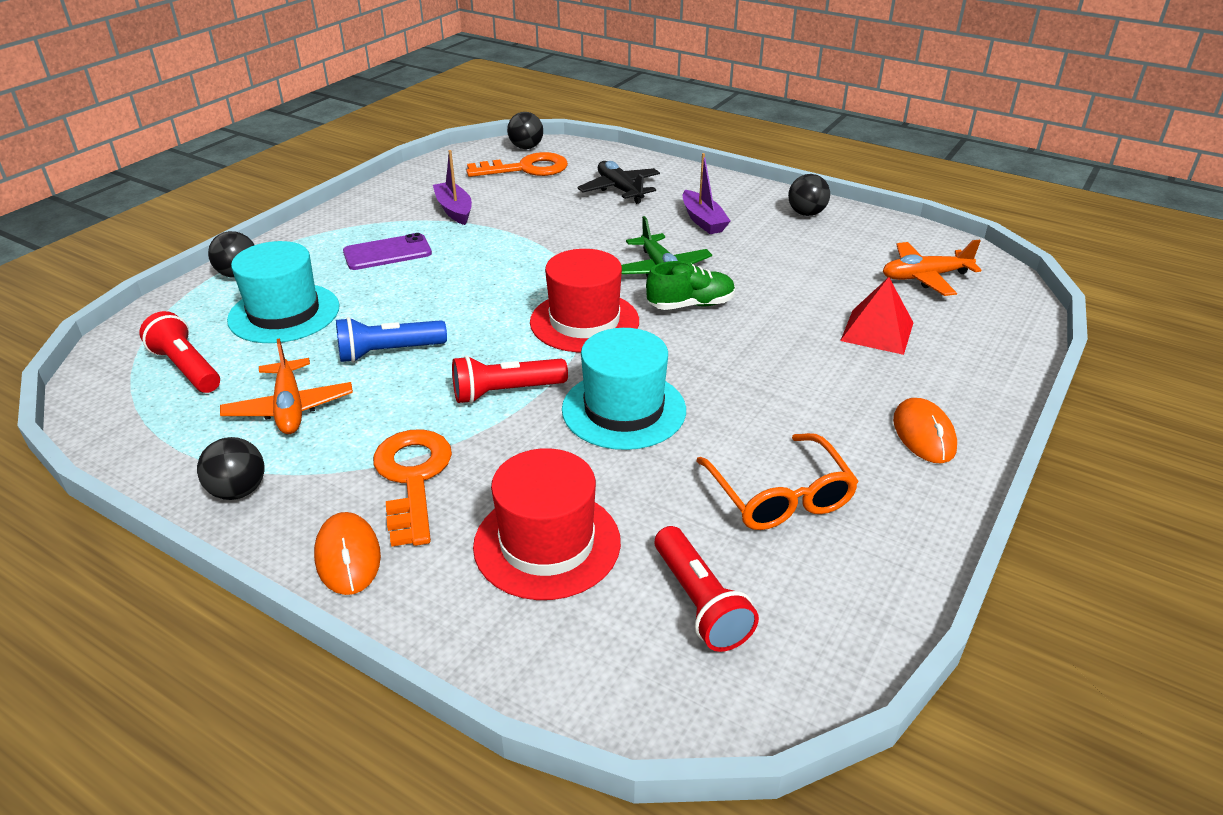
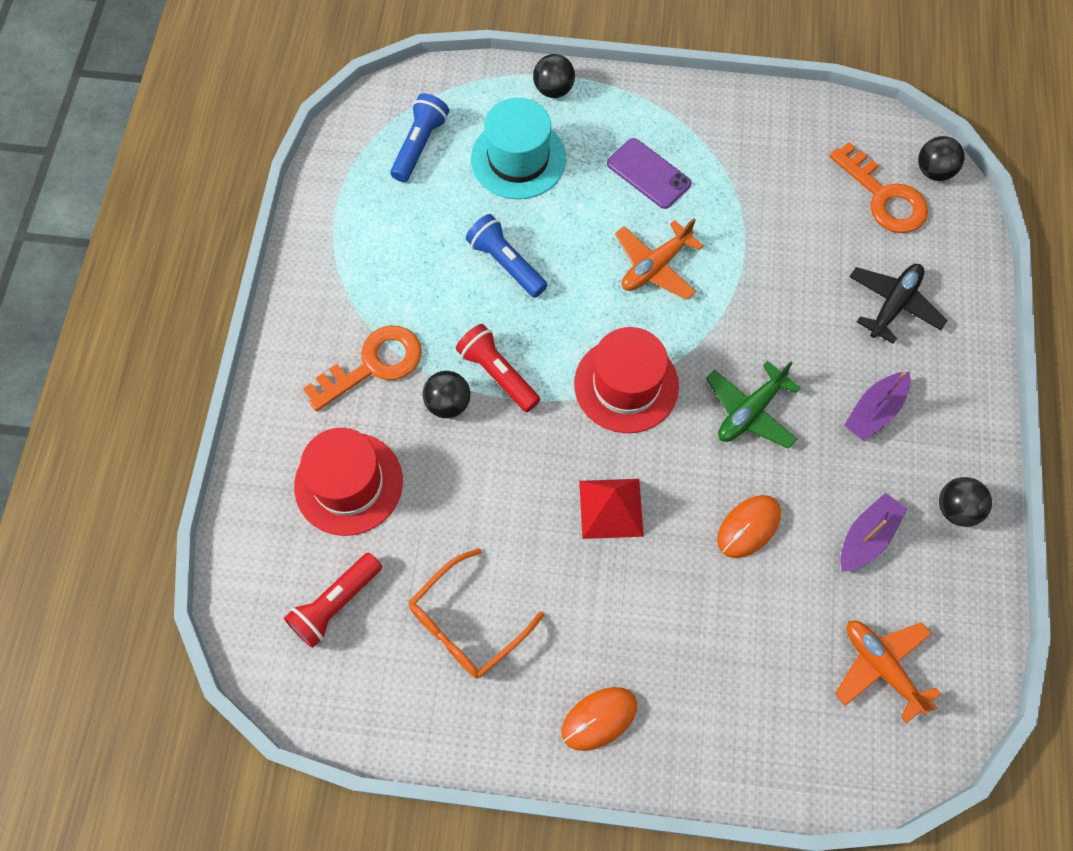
camera: 65 degrees right, 30 degrees up
(187, 368) = (420, 145): red flashlight -> blue flashlight
(238, 491) = (314, 268): black ball -> black ball (448, 403)
(289, 408) = (409, 241): orange plane -> orange plane (655, 266)
(348, 556) = (286, 370): orange mouse -> orange mouse (748, 527)
(454, 210) = (756, 181): purple boat -> purple boat (866, 537)
(624, 409) = (518, 470): turquoise hat -> none
(691, 305) = (701, 461): green shoe -> none
(877, 331) = (746, 642): red pyramid -> red pyramid (611, 508)

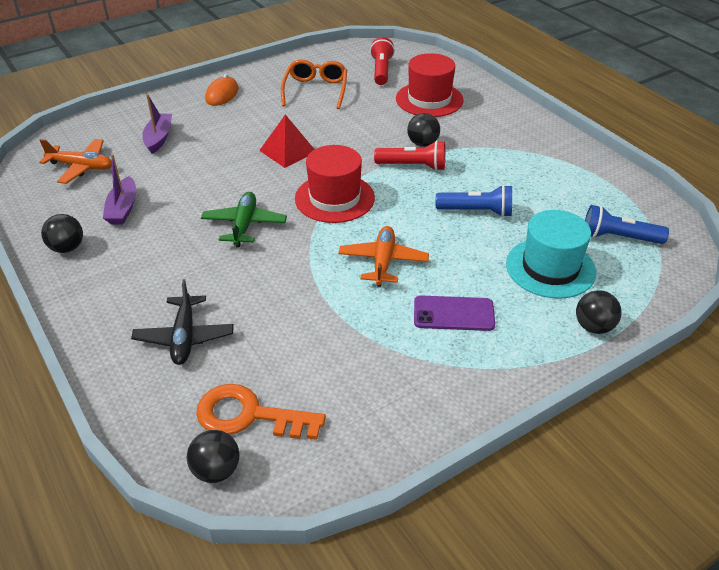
camera: 140 degrees right, 25 degrees down
(374, 364) = (481, 137): orange key -> none
(420, 145) = (618, 237): blue flashlight -> blue flashlight turned 120 degrees clockwise
(748, 527) = (201, 180): orange mouse -> none
(874, 411) = (157, 267): purple boat -> purple boat (159, 138)

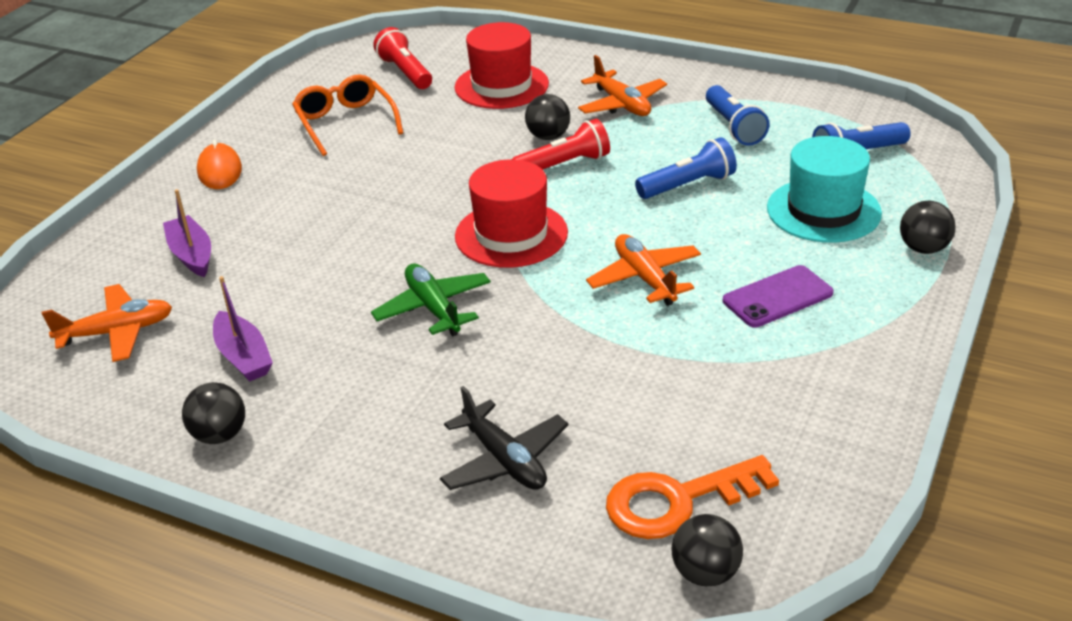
camera: 30 degrees left, 5 degrees down
(287, 151) = (391, 205): red pyramid -> none
(491, 139) = (622, 104): none -> orange plane
(550, 183) = (733, 127): none -> blue flashlight

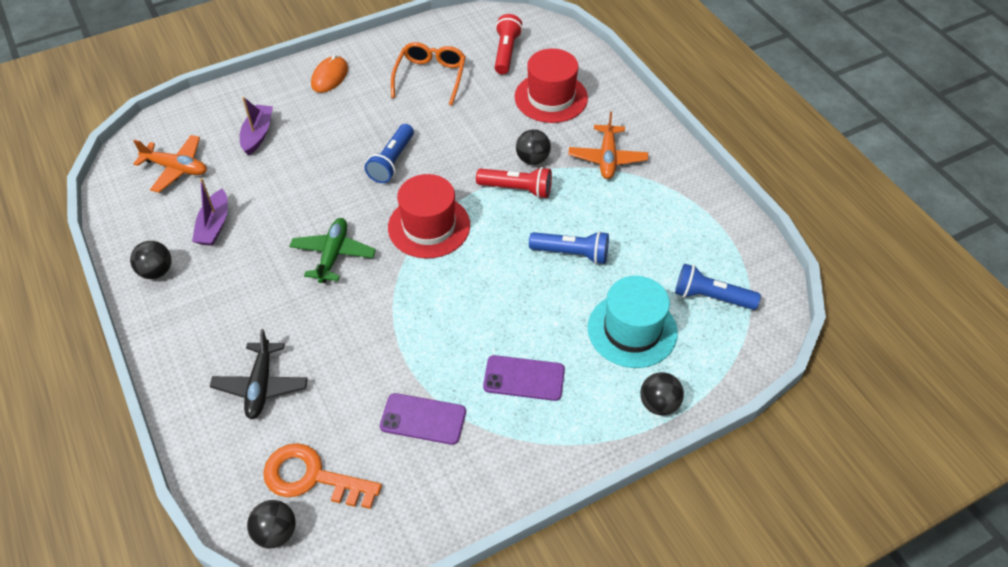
camera: 35 degrees right, 15 degrees up
(645, 278) = (465, 310): orange plane -> none
(725, 383) = (423, 419): none -> purple phone
(733, 127) = (656, 222): blue flashlight -> blue flashlight (392, 161)

